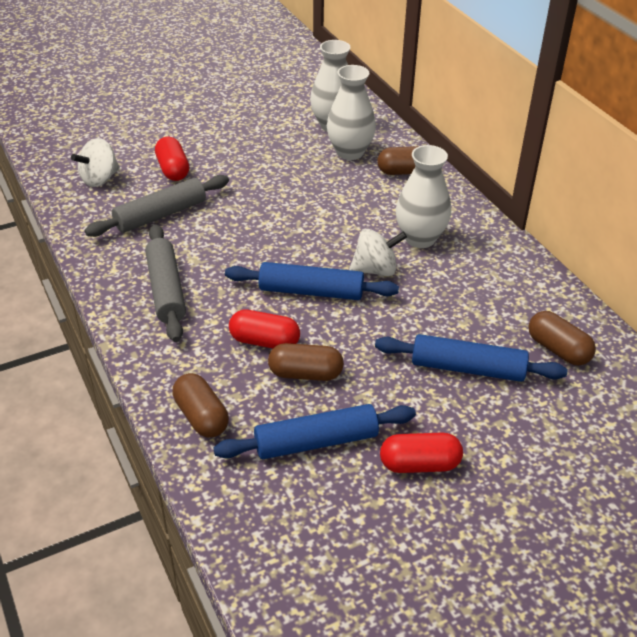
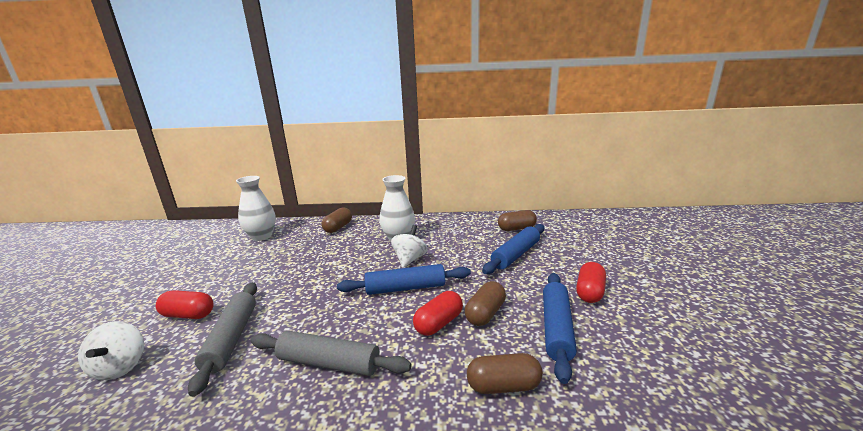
camera: 60 degrees left, 20 degrees down
(311, 291) = (405, 288): blue rolling pin -> blue rolling pin turned 45 degrees clockwise
(350, 152) = (295, 238): white vase -> none

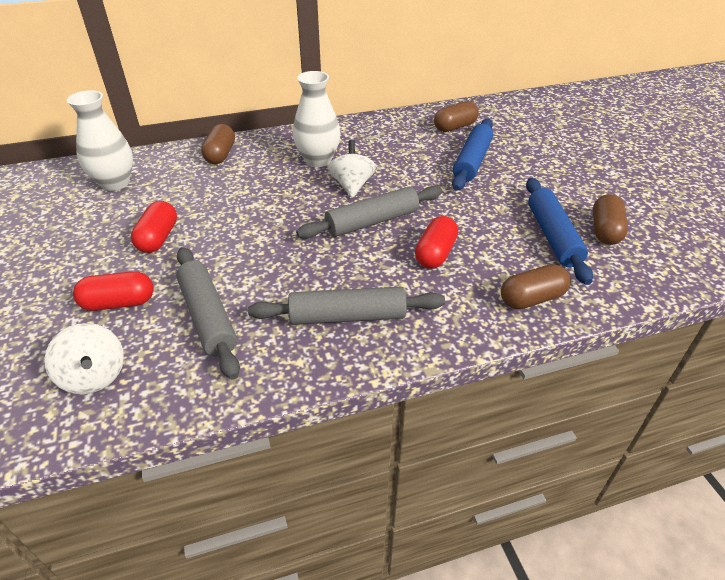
camera: 20 degrees left, 20 degrees up
(405, 288) = (372, 221): blue rolling pin -> grey rolling pin
(485, 313) = (477, 234): brown capsule -> brown capsule (605, 231)
(589, 292) = (567, 193): red capsule -> red capsule (158, 238)

